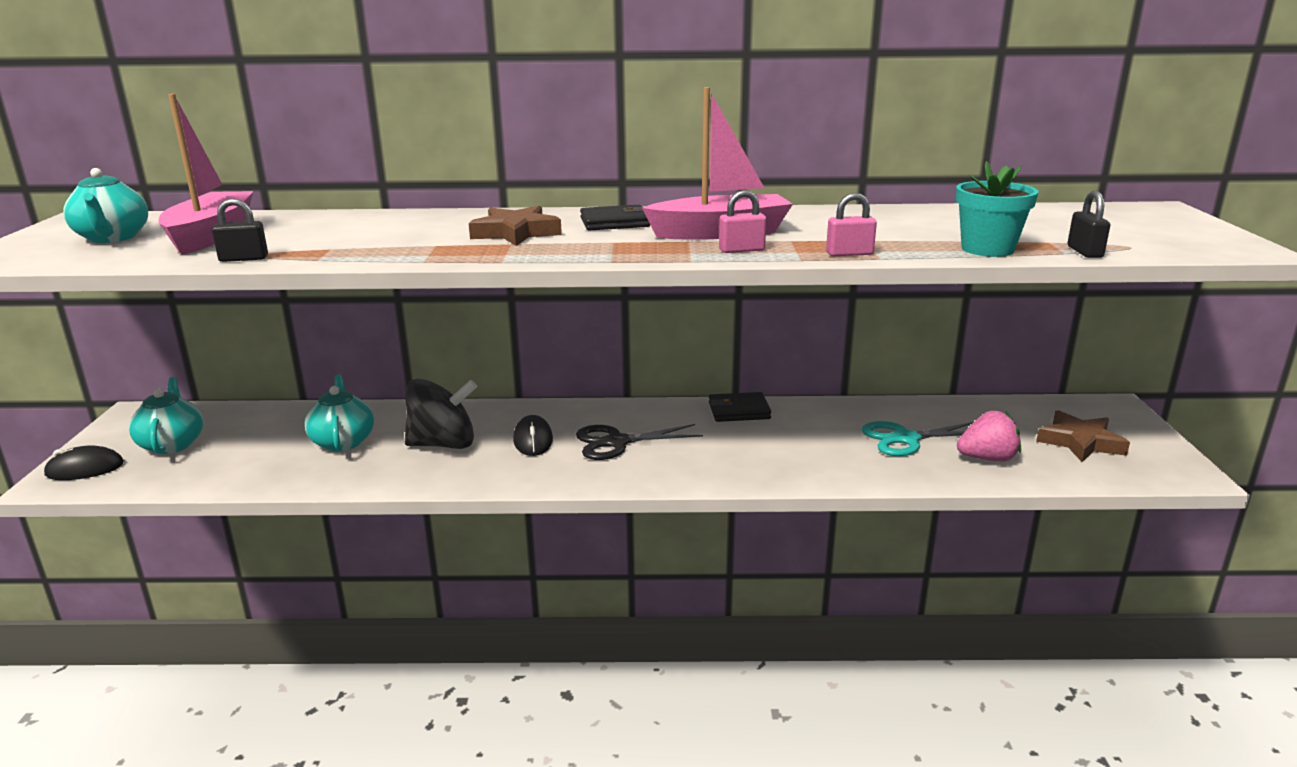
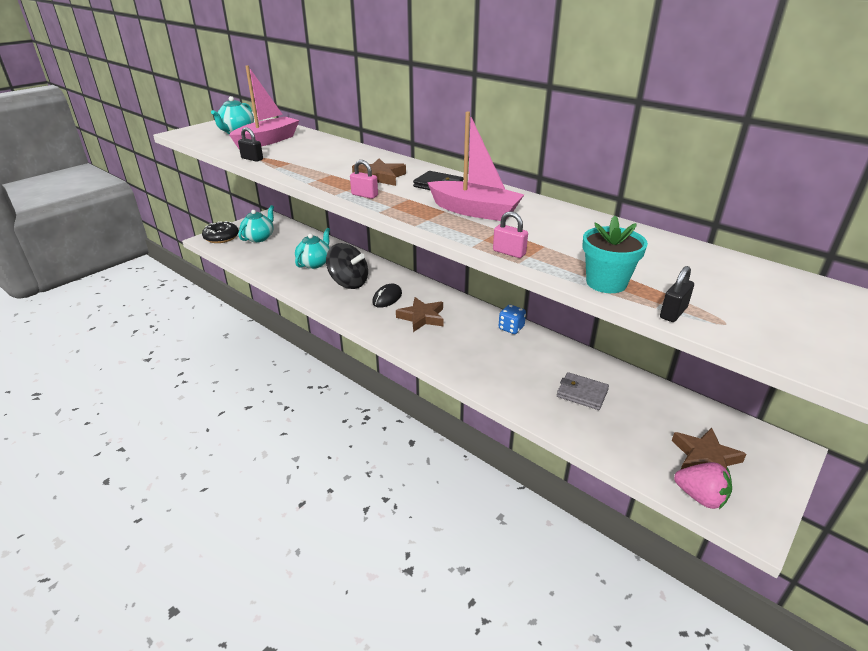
camera: 40 degrees right, 10 degrees up
(85, 469) = (221, 237): black mouse -> black donut
(617, 442) = (422, 317): black scissors -> brown star
(739, 411) = (511, 328): black wallet -> blue dice
(741, 250) = (457, 227): pink padlock -> pink padlock (364, 195)
(906, 439) = (582, 393): turquoise scissors -> grey wallet
(987, 458) = (614, 433): pink strawberry -> pink strawberry (700, 497)

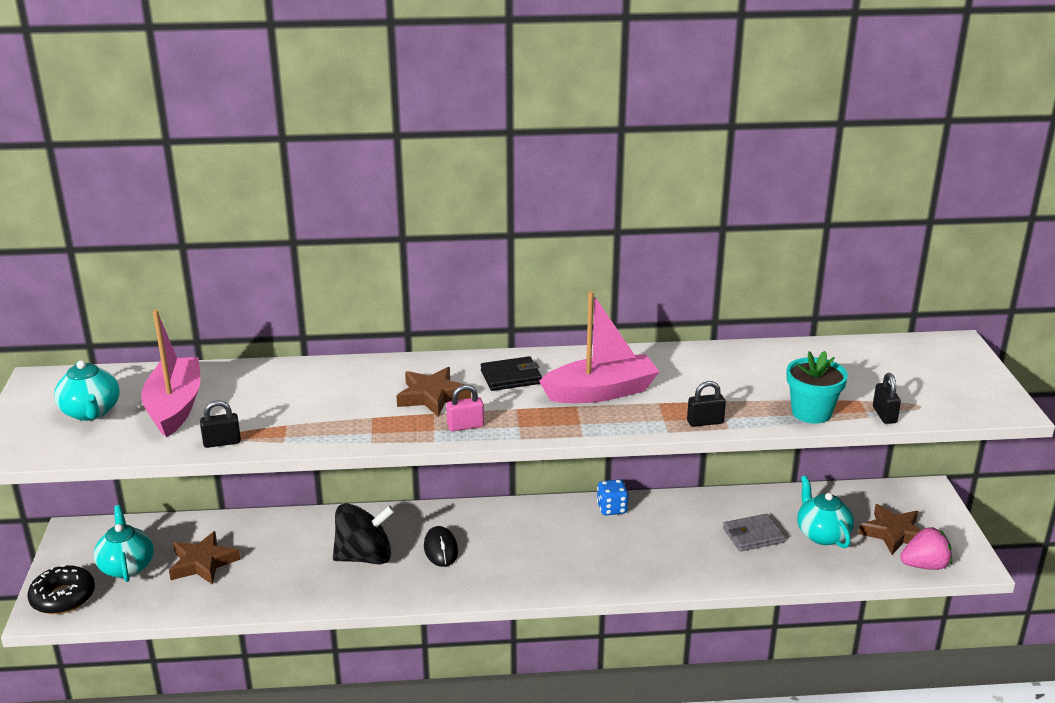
camera: 45 degrees left, 5 degrees down
(314, 263) = (276, 557): turquoise teapot -> turquoise teapot (822, 534)
(422, 317) = (512, 549): brown star -> brown star (203, 563)
(509, 252) = (705, 422): pink padlock -> black padlock

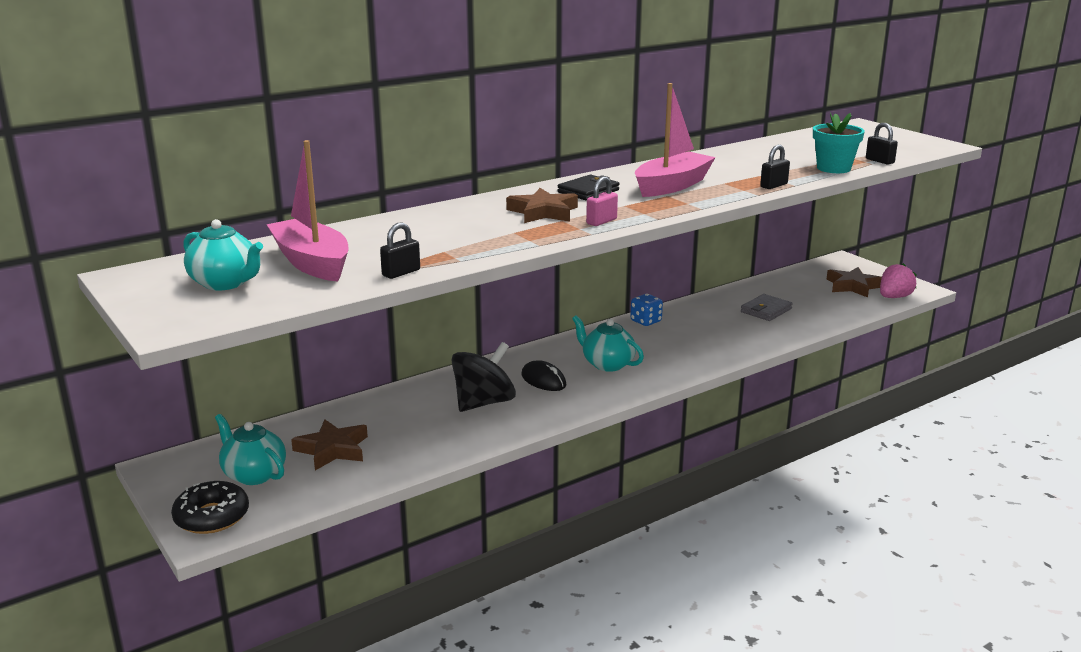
camera: 30 degrees left, 5 degrees down
(822, 534) = (809, 298): turquoise teapot -> turquoise teapot (607, 364)

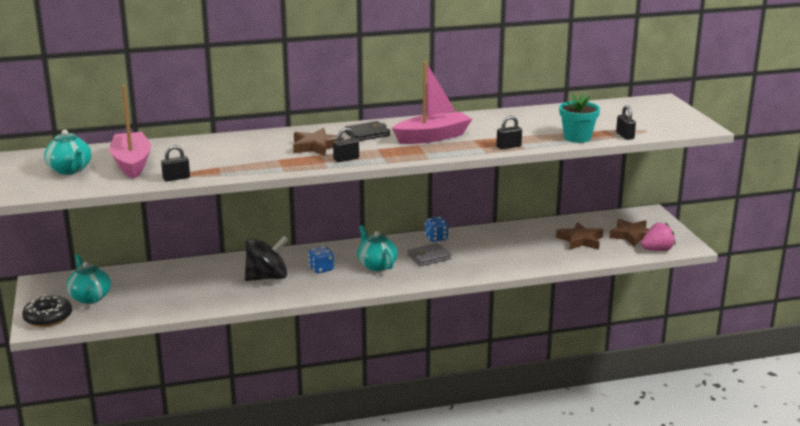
camera: 20 degrees right, 0 degrees up
(333, 449) = (147, 290): brown star -> brown star (580, 240)
(543, 380) = (321, 269): black mouse -> blue dice
(601, 221) = (346, 159): pink padlock -> black padlock
(766, 310) = (538, 244): grey wallet -> grey wallet (429, 257)

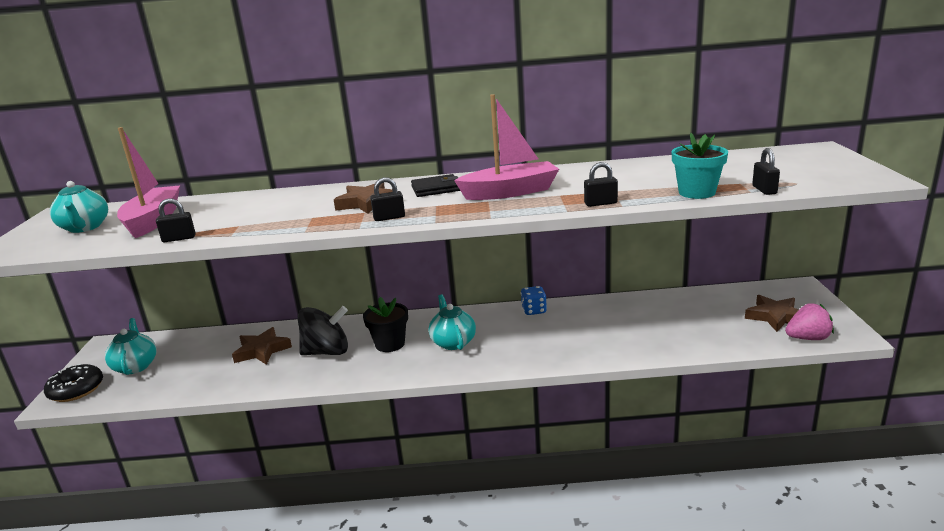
camera: 15 degrees right, 0 degrees up
(321, 269) = (390, 344): blue dice -> black flower pot
(429, 257) = (517, 334): grey wallet -> none
(580, 240) = (707, 320): brown star -> brown star (262, 350)

